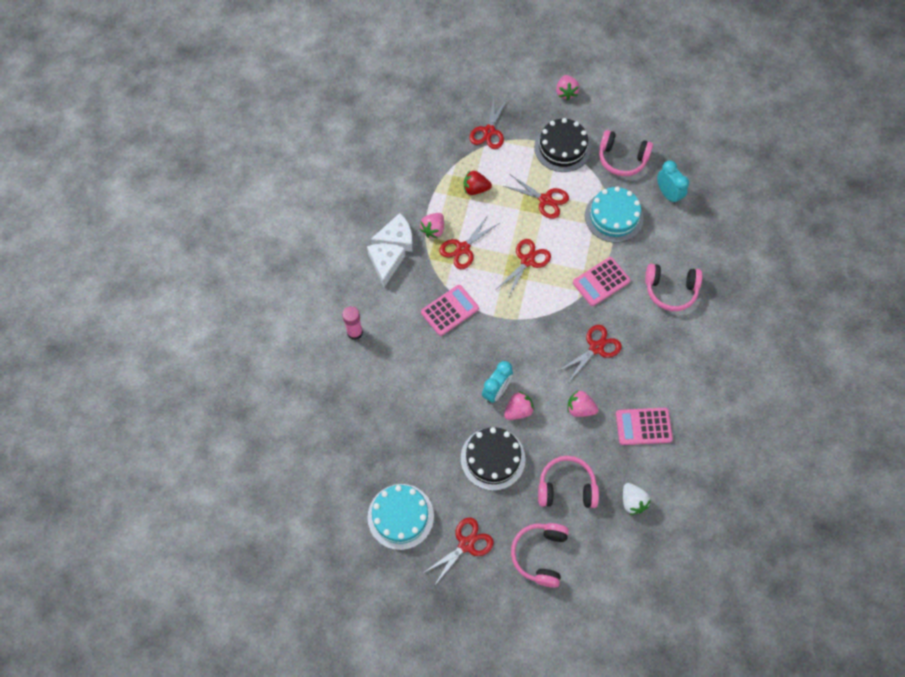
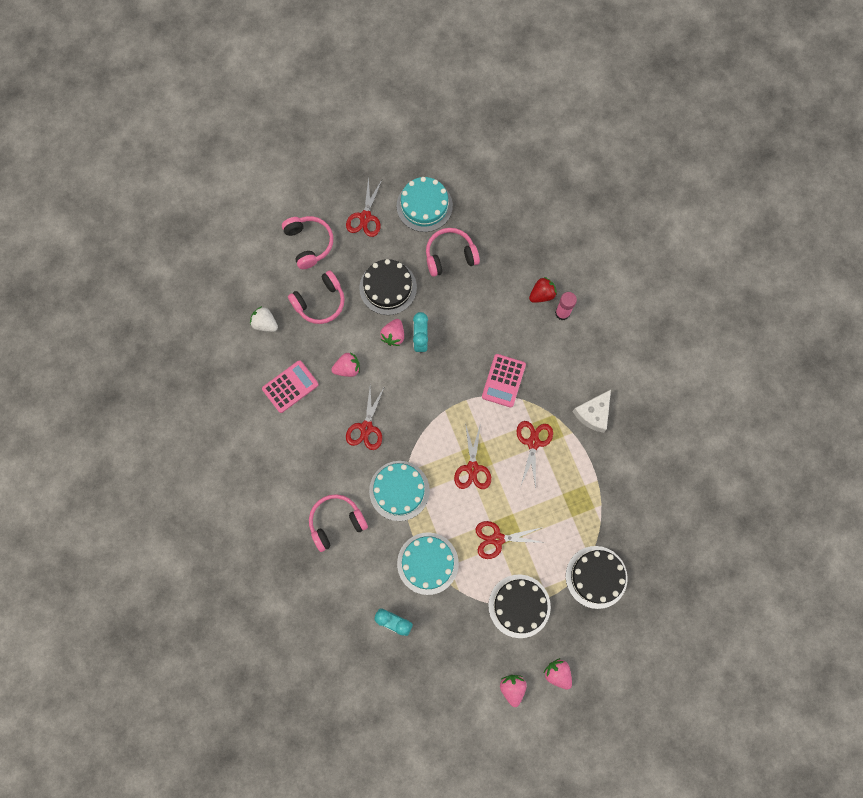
camera: 145 degrees right, 10 degrees up
(386, 264) = (584, 386): white cheese -> none
(433, 230) = (570, 443): pink strawberry -> pink strawberry (512, 688)
(475, 189) = (564, 507): red strawberry -> red strawberry (542, 294)
(489, 131) = (596, 577): red scissors -> black cake
(601, 282) = (399, 490): pink calculator -> turquoise cake
(622, 159) = (458, 632): pink headphones -> pink headphones (450, 256)

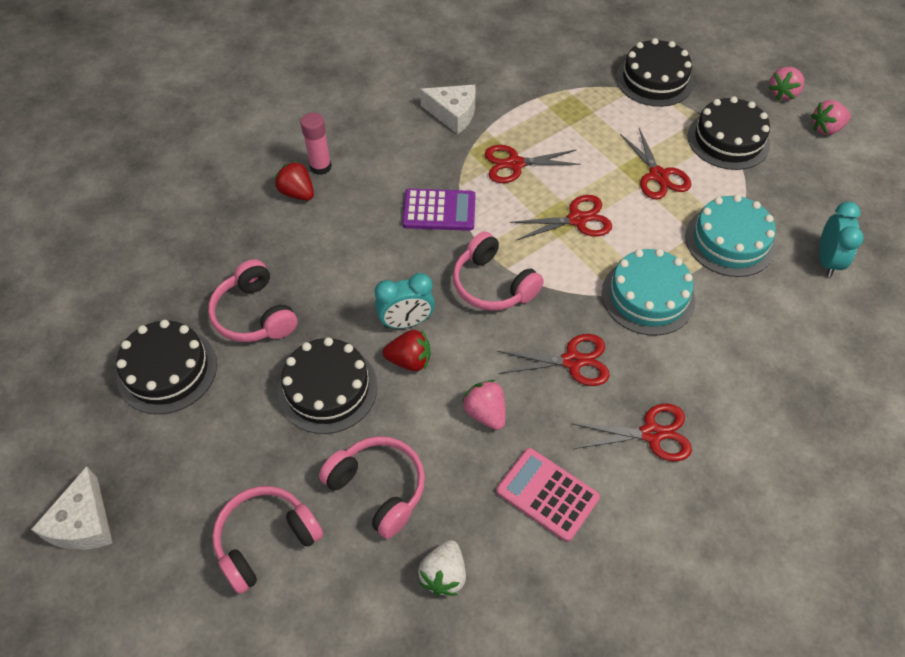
camera: 105 degrees left, 20 degrees down
(336, 522) = (734, 365): pink headphones -> pink headphones (493, 284)
(345, 161) = (83, 523): none -> white cheese
(365, 217) = (199, 456): red scissors -> red scissors (651, 434)
(393, 335) = (409, 360): pink strawberry -> red strawberry
(424, 205) = (167, 370): turquoise cake -> black cake
(503, 380) = (439, 211): pink calculator -> purple calculator

